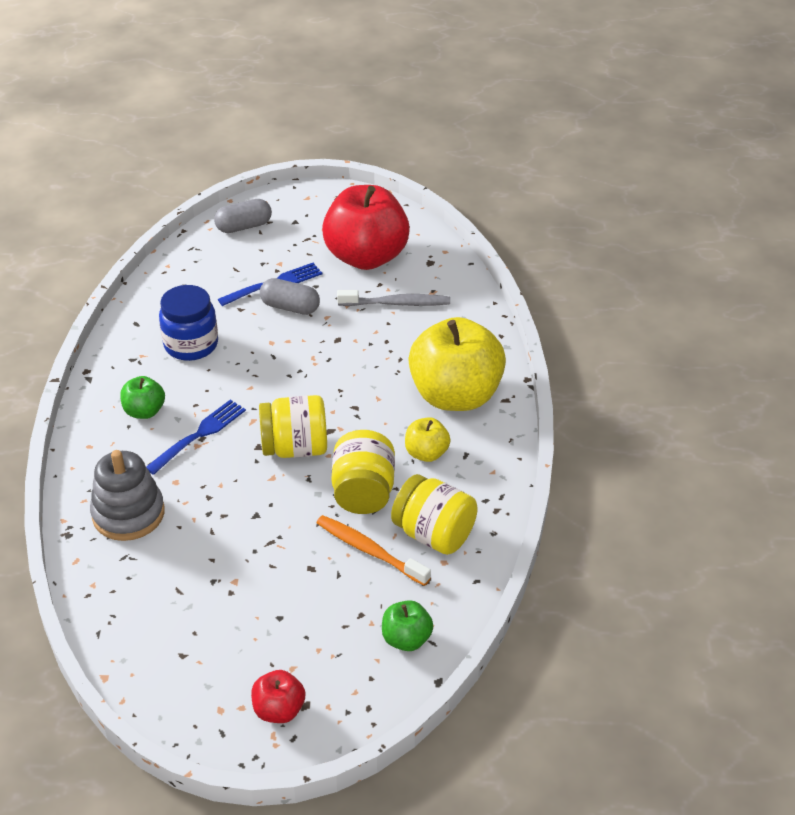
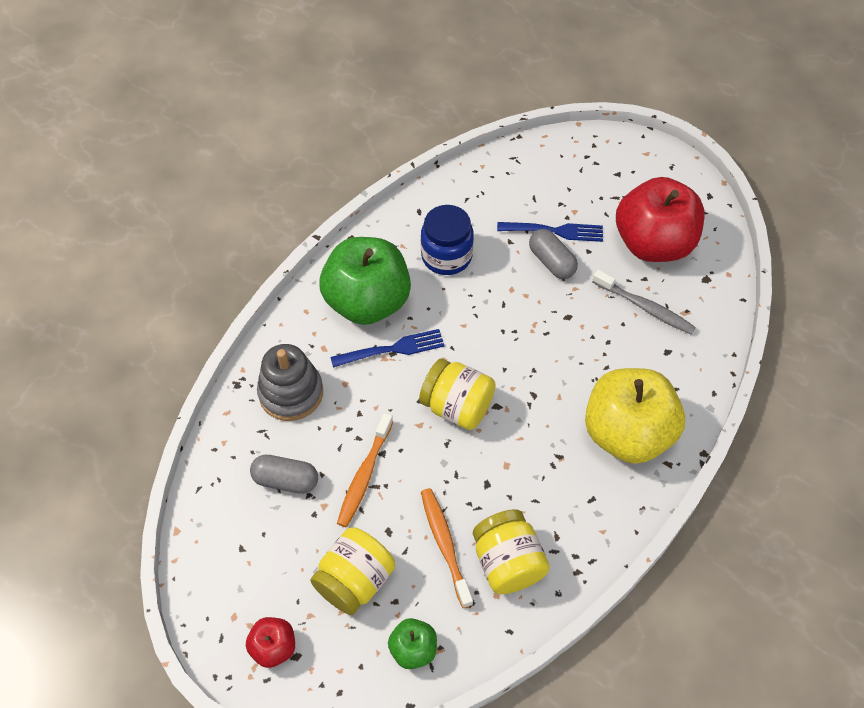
camera: 35 degrees right, 15 degrees up
(144, 411) = (367, 302): green apple -> green apple, size x2.19
(244, 226) = (571, 157): grey capsule -> grey capsule (286, 480)
(253, 539) = (364, 475): none -> orange toothbrush
(363, 492) = (480, 484): yellow jar -> yellow jar (355, 580)
(426, 453) = (559, 477): yellow apple -> none

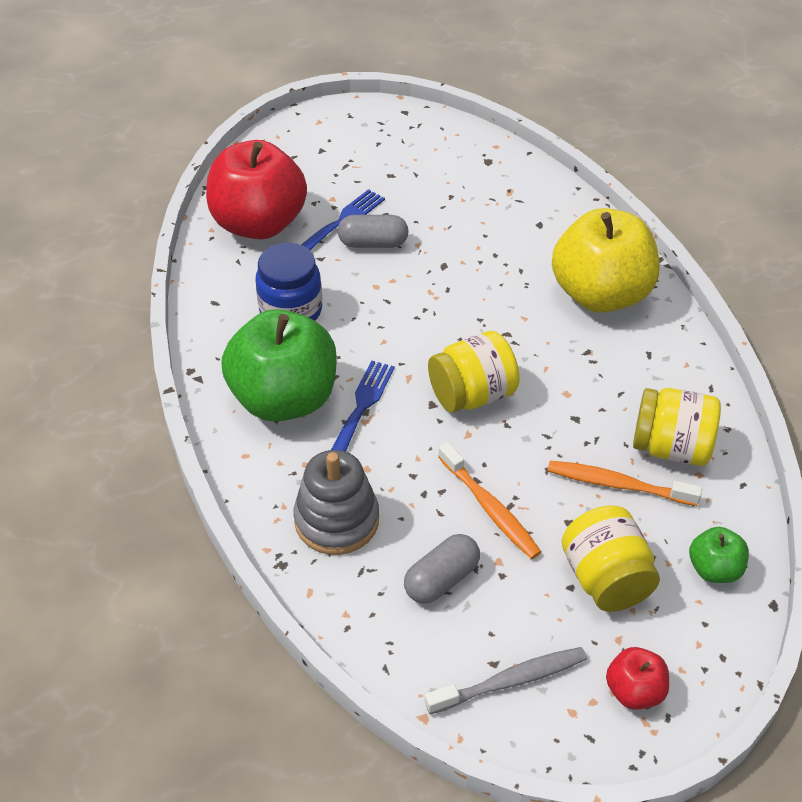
camera: 55 degrees left, 10 degrees down
(645, 307) = (481, 212): grey toothbrush -> grey toothbrush (510, 681)
(653, 243) = (419, 171): red apple -> red apple (259, 224)

